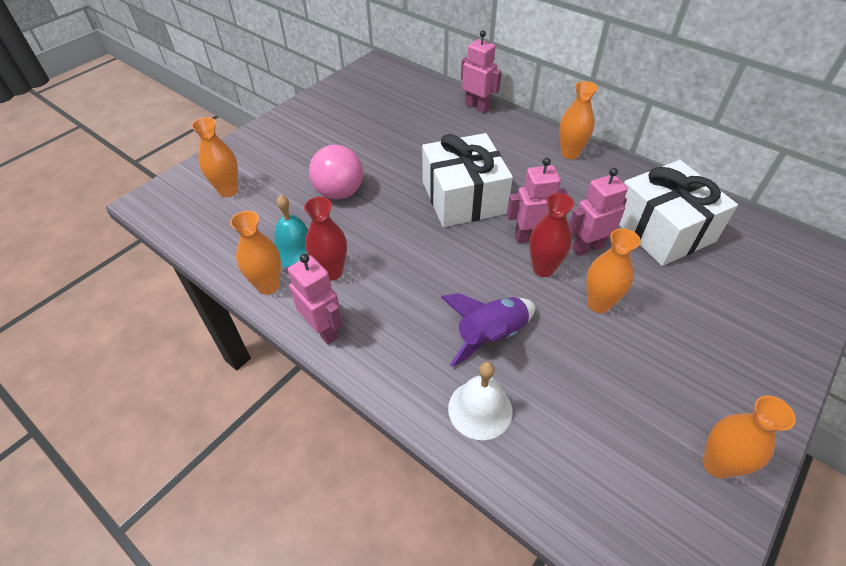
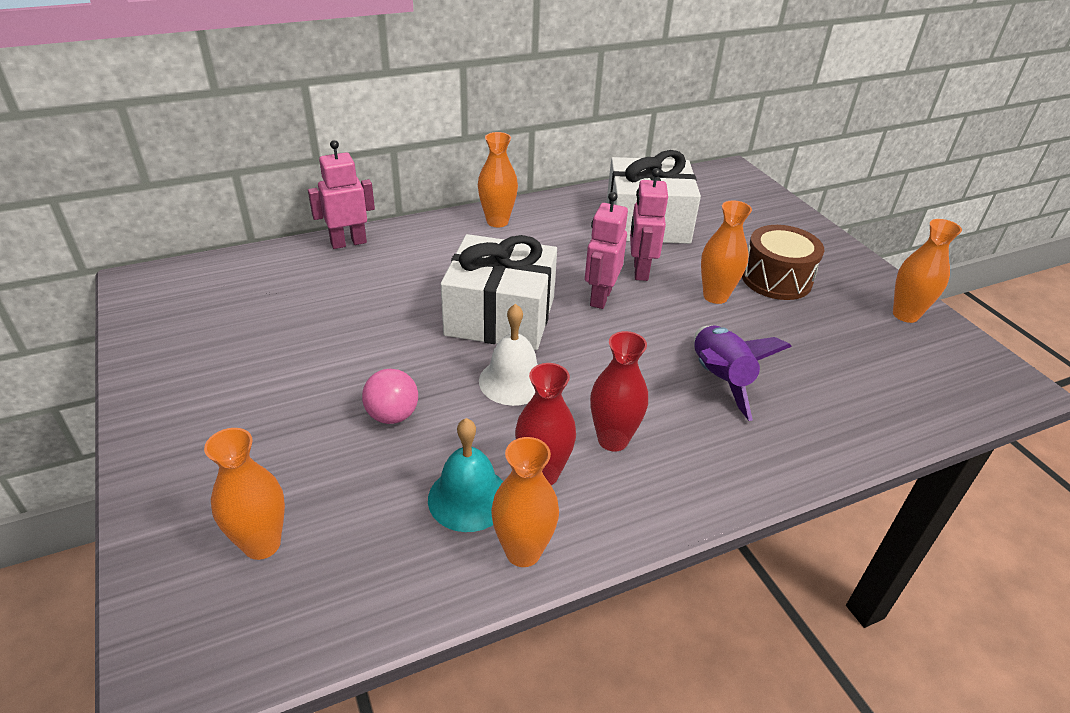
camera: 65 degrees left, 10 degrees down
(324, 330) = (640, 515): pink robot -> none
(339, 192) = (392, 415): pink ball -> pink ball, size x0.66
(480, 409) = (809, 424): white bell -> white bell (513, 381)
(543, 268) = (650, 308): red vase -> red vase (613, 440)
(669, 340) = (776, 279): none -> brown drum

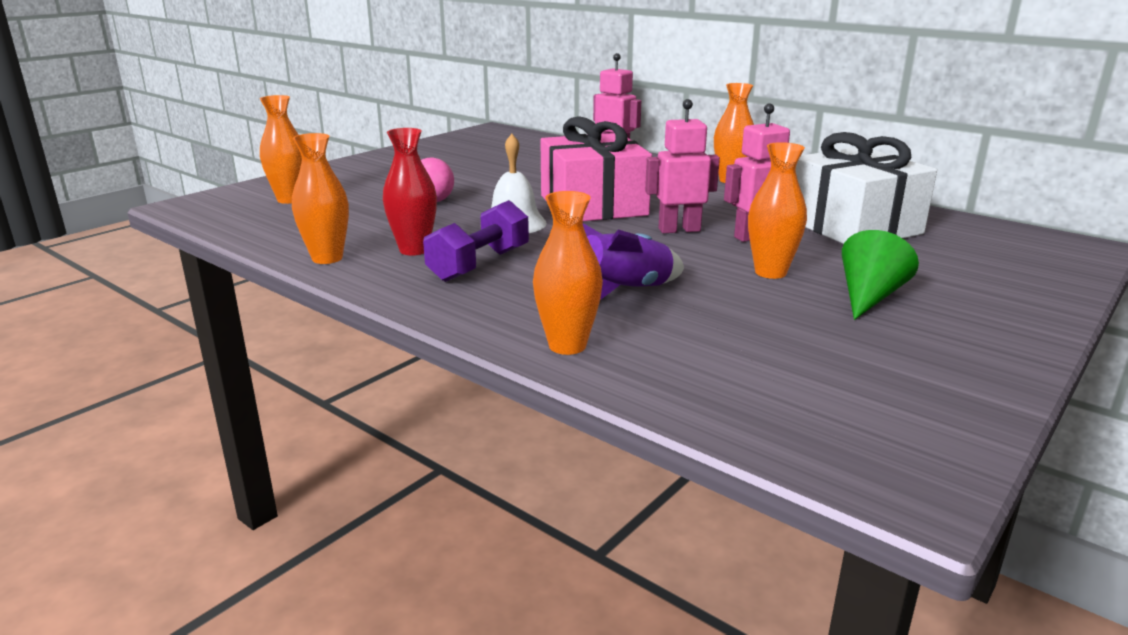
camera: 65 degrees right, 15 degrees down
(468, 498) = (368, 235): turquoise bell -> none
(500, 316) = (593, 205): white gift -> pink gift
(613, 440) = (479, 265): red vase -> purple dumbbell
(776, 279) = (869, 297): brown drum -> green cone
(905, 315) = (945, 384): orange vase -> orange vase (567, 345)

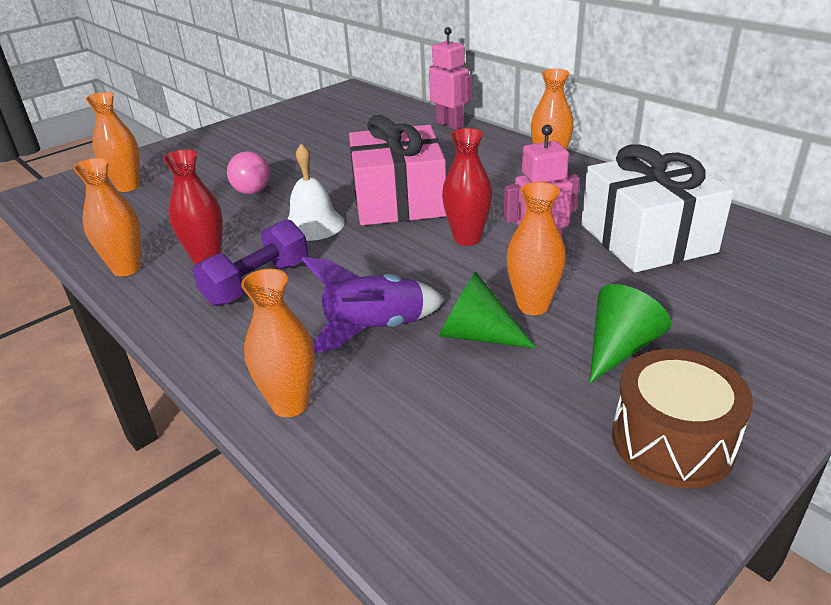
camera: 10 degrees right, 10 degrees up
(679, 230) = (467, 238): pink robot -> red vase
(727, 293) = (476, 335): none -> green cone
(951, 353) = (672, 441): none -> brown drum

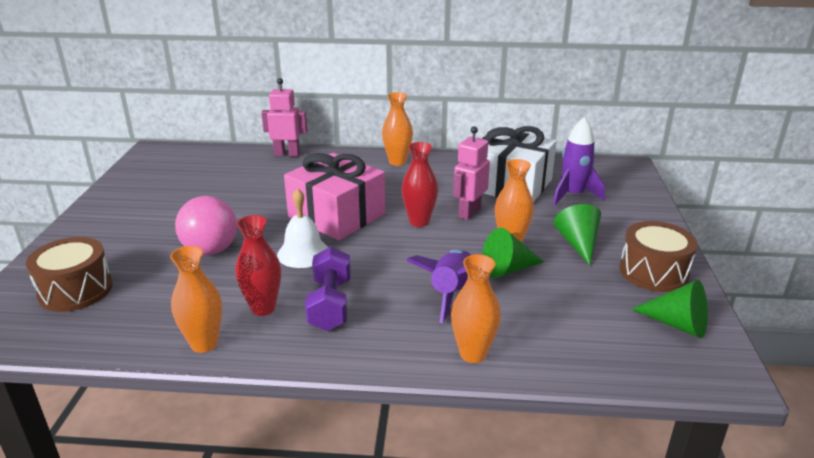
camera: 45 degrees left, 5 degrees down
(128, 186) = (76, 290): orange vase -> brown drum
(252, 192) = (210, 250): pink ball -> pink ball, size x1.52
(586, 530) = (677, 324): none -> green cone
(718, 284) = (573, 195): none -> purple rocket

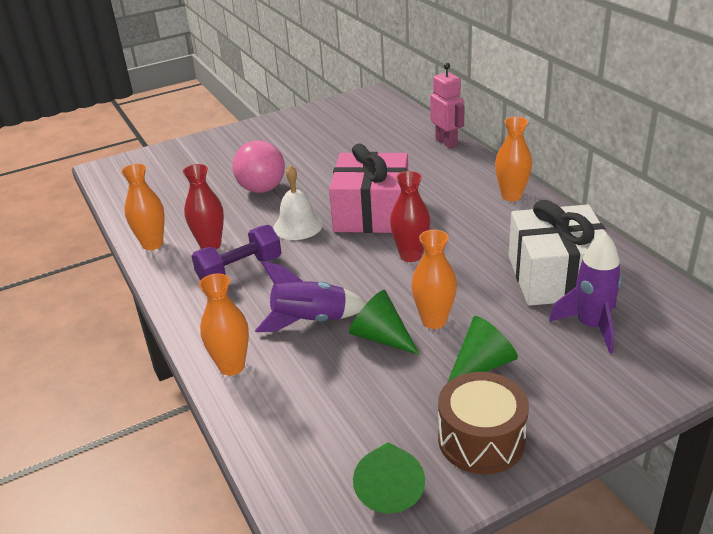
camera: 60 degrees right, 5 degrees up
(76, 290) = (171, 172): brown drum -> none
(469, 213) = (462, 275): pink robot -> none

